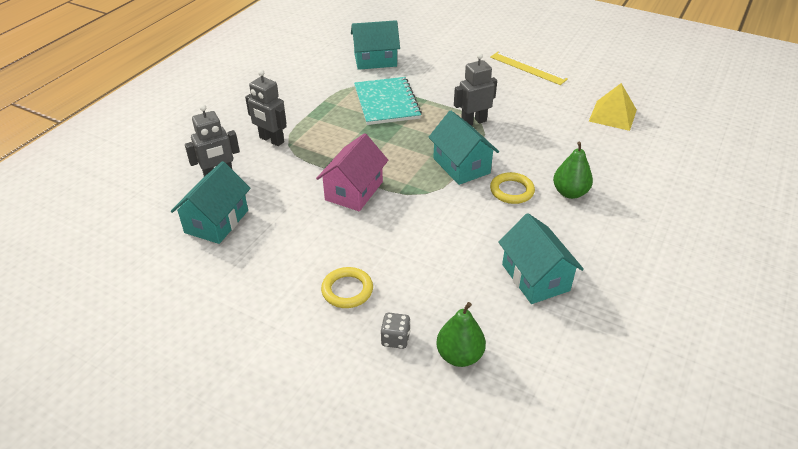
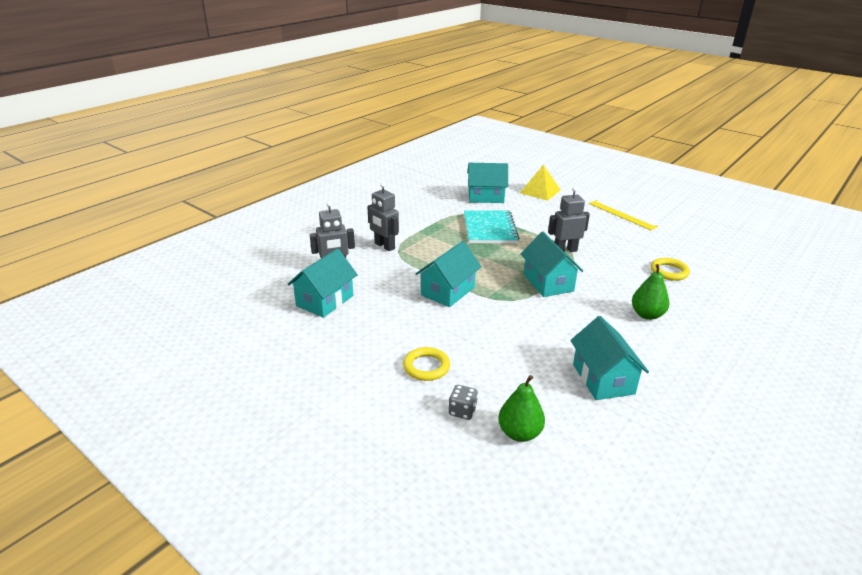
camera: 10 degrees right, 10 degrees down
(354, 191) = (448, 291): pink house -> turquoise house
(511, 191) = (592, 307): yellow ring -> yellow ring (669, 272)
(613, 115) = (698, 258): yellow pyramid -> yellow pyramid (540, 191)

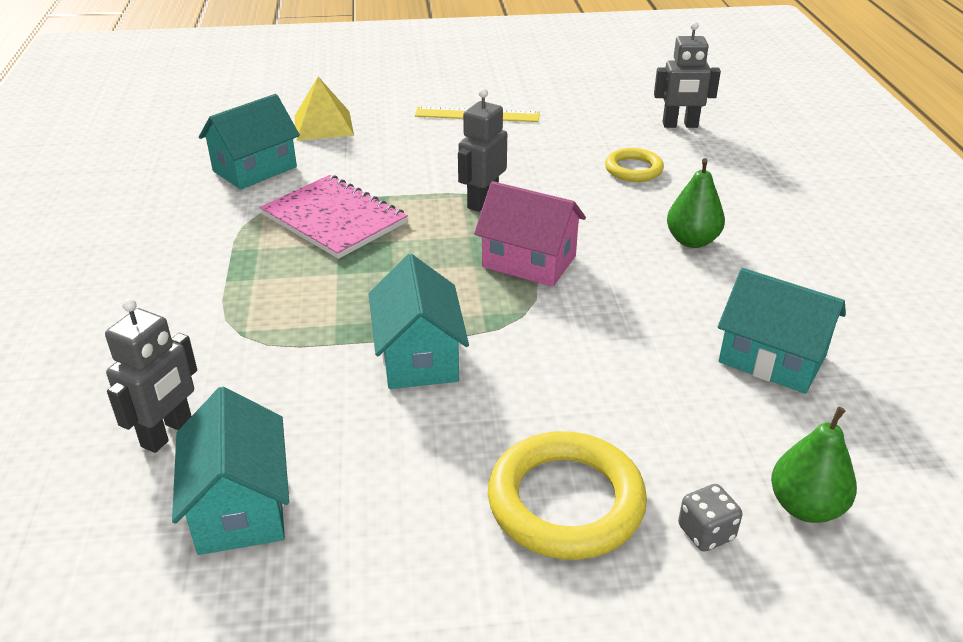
camera: 45 degrees left, 5 degrees up
(384, 246) = (203, 338): grey robot -> grey robot (680, 125)
(426, 367) = (566, 502): yellow ring -> yellow ring, size x1.70
(489, 228) = (334, 219): turquoise notebook -> pink notebook
(548, 283) = (529, 261): turquoise house -> pink house

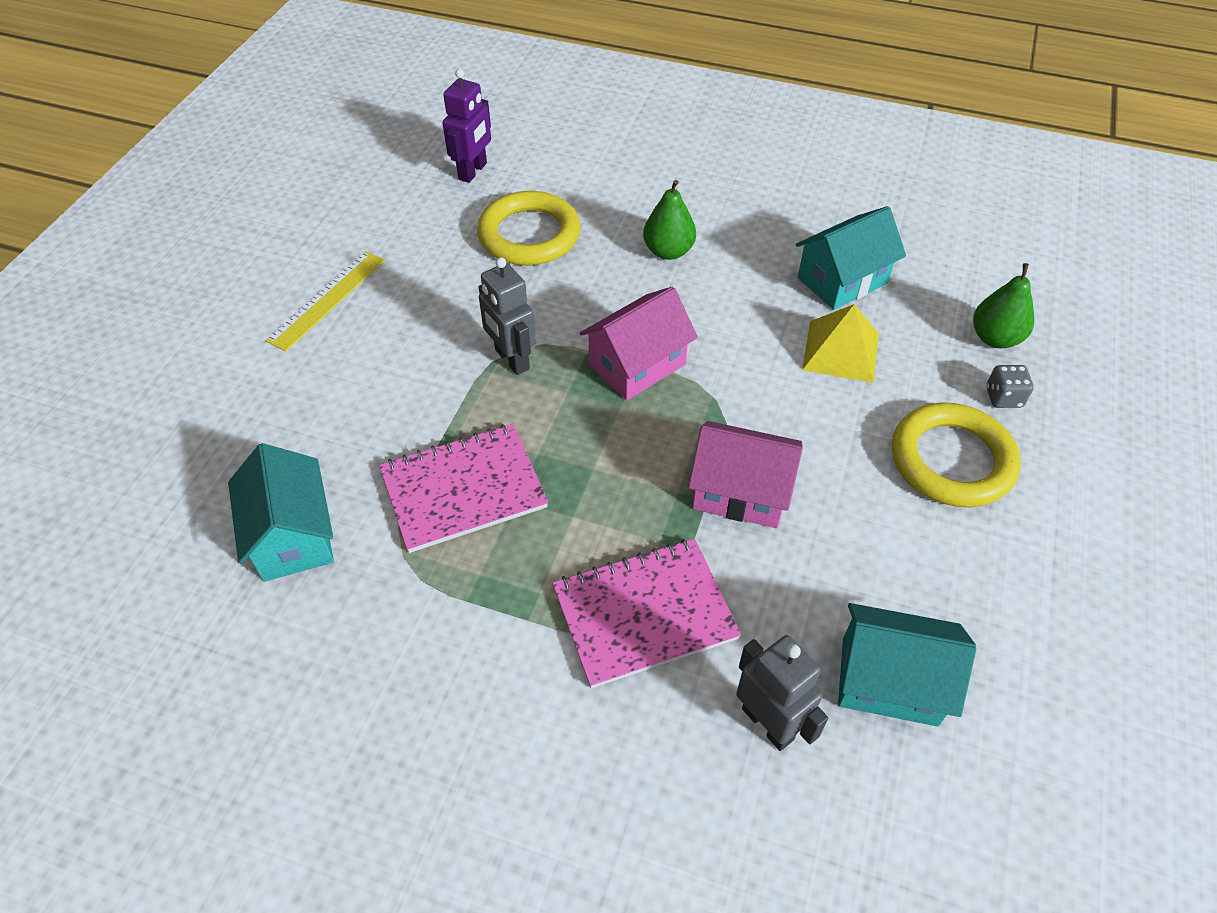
camera: 65 degrees left, 15 degrees up
(256, 335) = (644, 613): none -> pink notebook
(323, 125) = (234, 440): yellow pyramid -> yellow pyramid (841, 351)
(419, 357) = (740, 492): turquoise house -> pink house
(633, 169) = (529, 235): yellow ring -> yellow ring, size x1.70
(680, 125) = (473, 171): grey robot -> purple robot

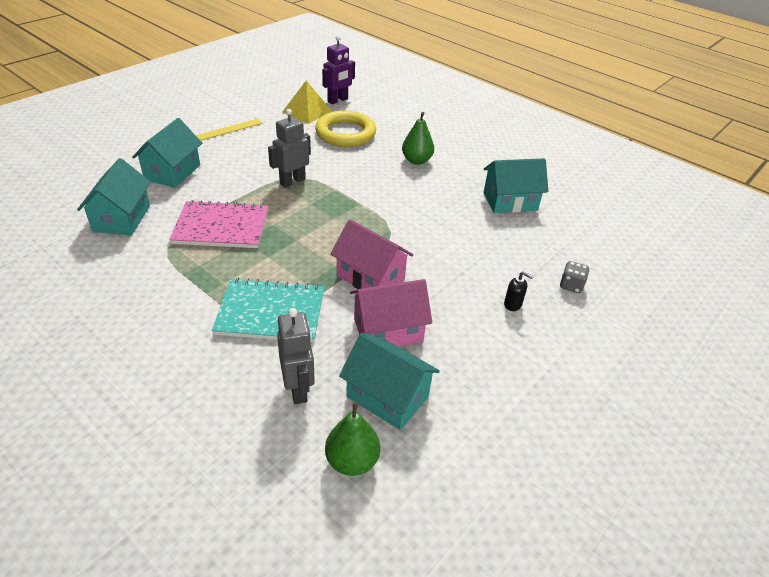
camera: 20 degrees right, 10 degrees down
(308, 413) = (172, 172): none -> turquoise house
(511, 359) = (292, 181): grey robot -> grey robot turned 60 degrees clockwise
(637, 365) = (358, 203): pink house -> pink house (388, 330)
(644, 613) = (271, 312): pink notebook -> turquoise notebook
(841, 351) = (483, 232): yellow pyramid -> yellow pyramid (307, 111)
(951, 460) = (513, 304): yellow ring -> black soap dispenser
(995, 338) = (588, 256): green pear -> green pear (352, 461)

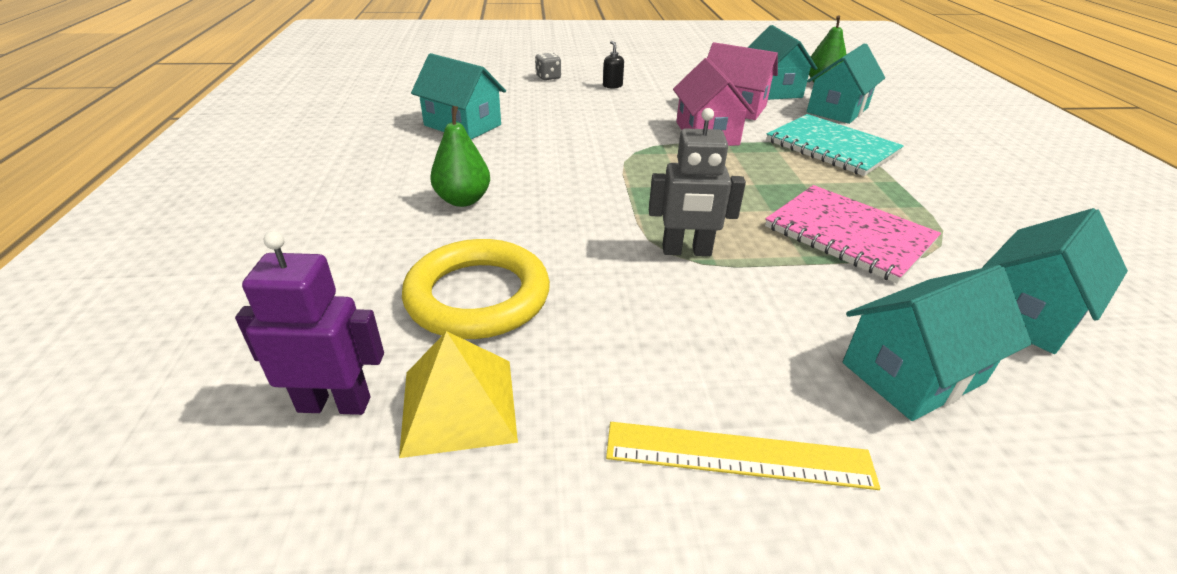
camera: 135 degrees left, 5 degrees down
(298, 389) = (837, 110): grey robot -> turquoise house

